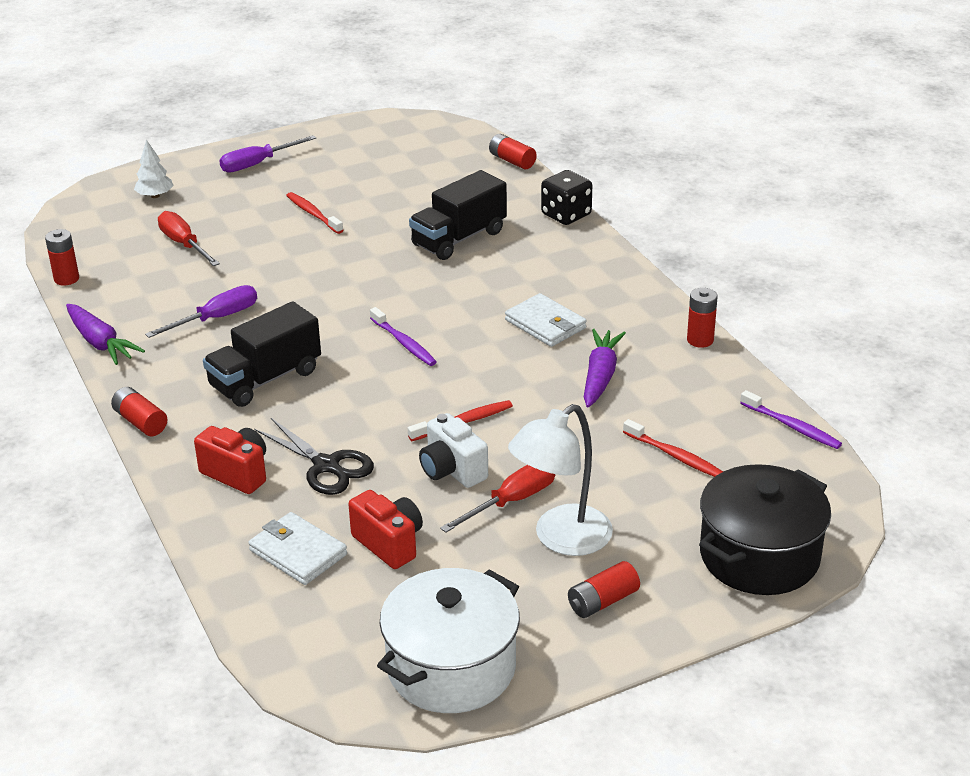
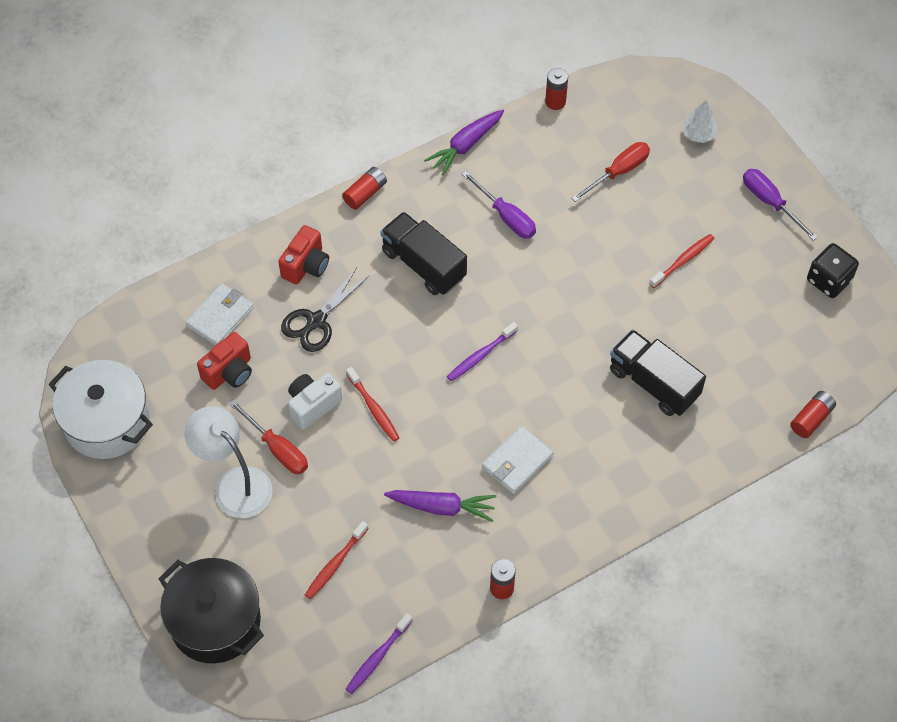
camera: 85 degrees right, 25 degrees up
(566, 215) = (709, 472): black dice -> black dice (829, 280)
(602, 601) = (168, 513): red battery -> none

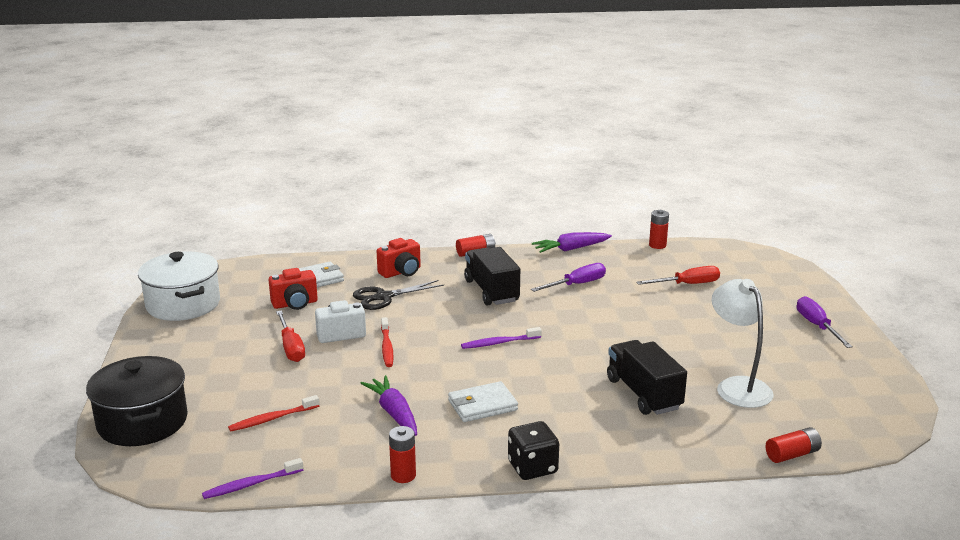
camera: 25 degrees right, 35 degrees down
(235, 484) = (240, 356): white lamp -> white lamp (737, 386)
(442, 507) = (394, 413): purple carrot -> purple carrot turned 150 degrees counterclockwise
(506, 216) = (577, 284): purple screwdriver -> purple screwdriver turned 105 degrees counterclockwise
(683, 261) = (716, 337): red toothbrush -> none
(698, 134) = (770, 282): white tree -> none
(829, 280) = (854, 378): black dice -> black dice (532, 467)

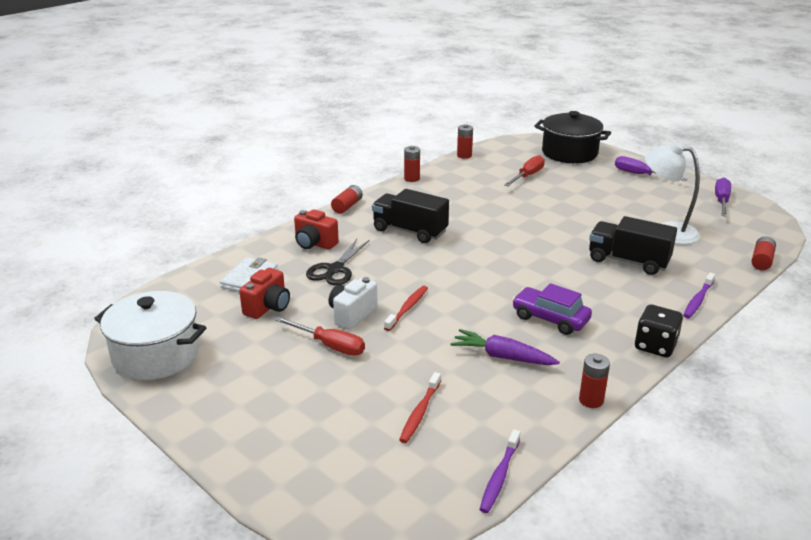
camera: 40 degrees left, 5 degrees up
(142, 422) = (309, 481): black pot -> black pot (569, 153)
(387, 347) = (407, 308): red toothbrush -> red toothbrush turned 105 degrees counterclockwise
(401, 272) = (314, 244): red camera -> red camera turned 105 degrees clockwise
(482, 405) = (550, 319): white wallet -> purple car
(499, 343) = (482, 267): purple toothbrush -> purple toothbrush (698, 300)
(570, 249) = (412, 178): purple carrot -> red battery
(577, 284) = (460, 203): purple screwdriver -> purple screwdriver (721, 201)

